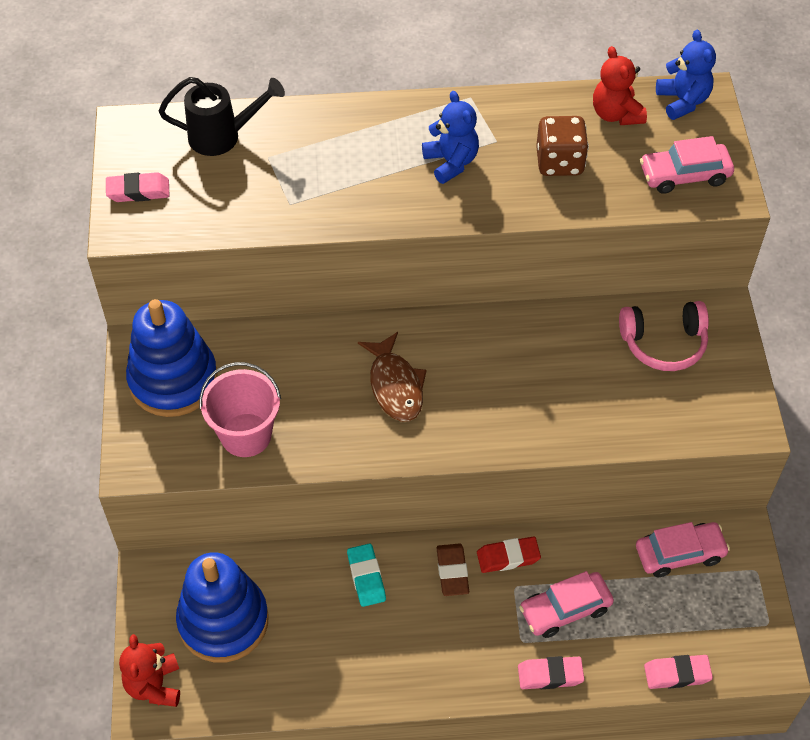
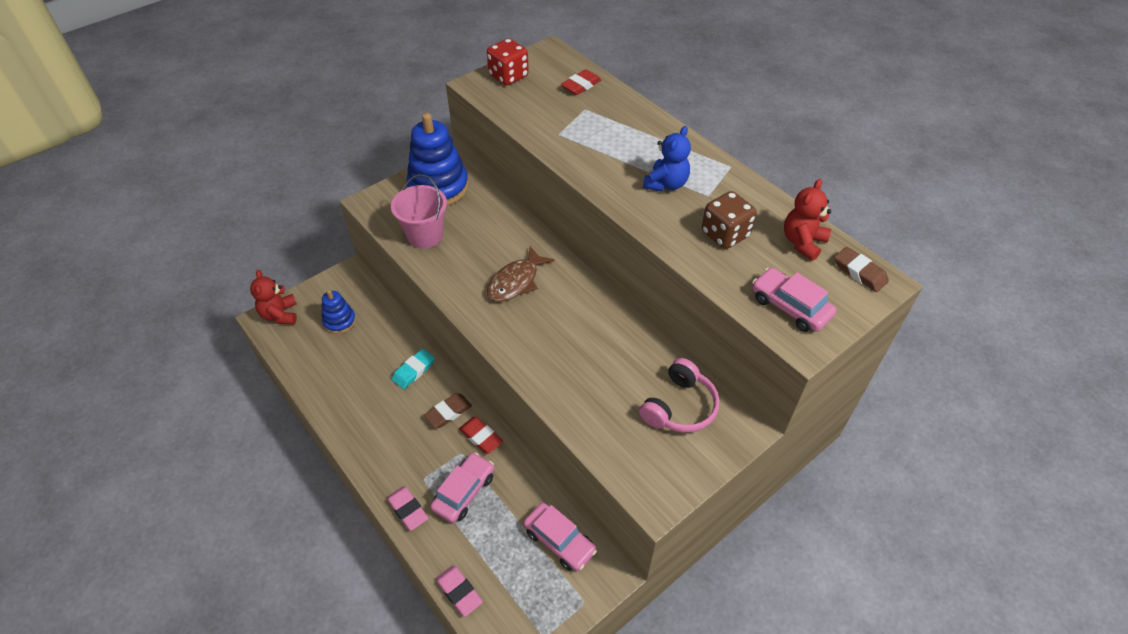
camera: 55 degrees right, 5 degrees down
(138, 191) = (508, 76): pink eraser -> red dice
(154, 685) = (280, 315): red teddy bear -> red teddy bear turned 60 degrees counterclockwise
(223, 136) = (581, 85): black watering can -> red eraser
(223, 621) = (339, 321): blue stacking toy -> blue stacking toy, size x0.53
(565, 609) = (464, 492): pink car -> pink car turned 90 degrees clockwise
(663, 343) = (679, 407): pink headphones -> pink headphones turned 105 degrees counterclockwise
(682, 101) = (859, 272): blue teddy bear -> brown eraser

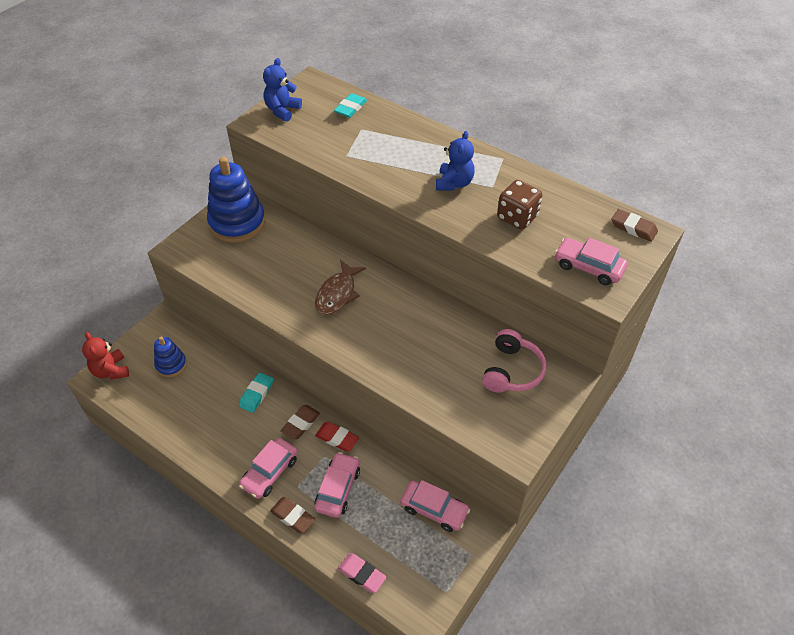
camera: 15 degrees left, 0 degrees up
(400, 456) = (270, 472): none -> pink car
(408, 510) = (293, 516): pink eraser -> brown eraser
(425, 235) = (240, 269): pink bucket -> none
(508, 76) = (282, 110): red dice -> blue teddy bear
(581, 85) = (350, 108): red eraser -> turquoise eraser
(802, 242) = (581, 212): red teddy bear -> none

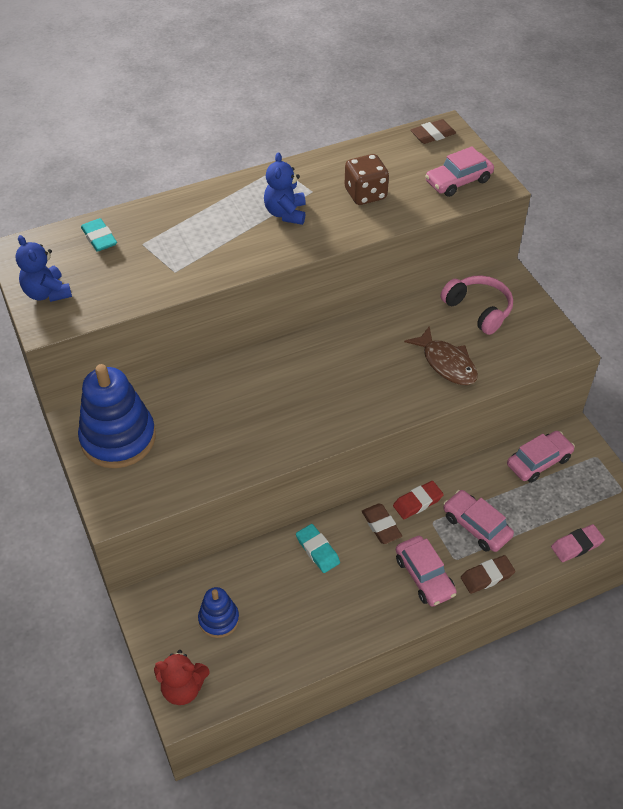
camera: 60 degrees left, 0 degrees up
(337, 294) = (296, 393): brown fish -> brown fish (446, 363)
(454, 183) = (285, 213): blue teddy bear -> blue teddy bear turned 135 degrees counterclockwise

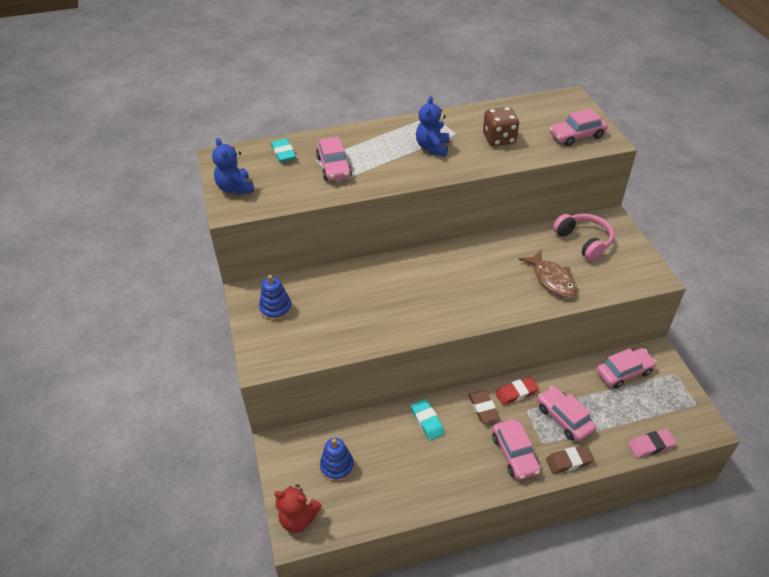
camera: 10 degrees right, 5 degrees down
(118, 438) = (276, 309): blue stacking toy -> blue stacking toy, size x0.53
(167, 251) = (334, 167): none -> pink car
(432, 135) = (559, 101): brown eraser -> none

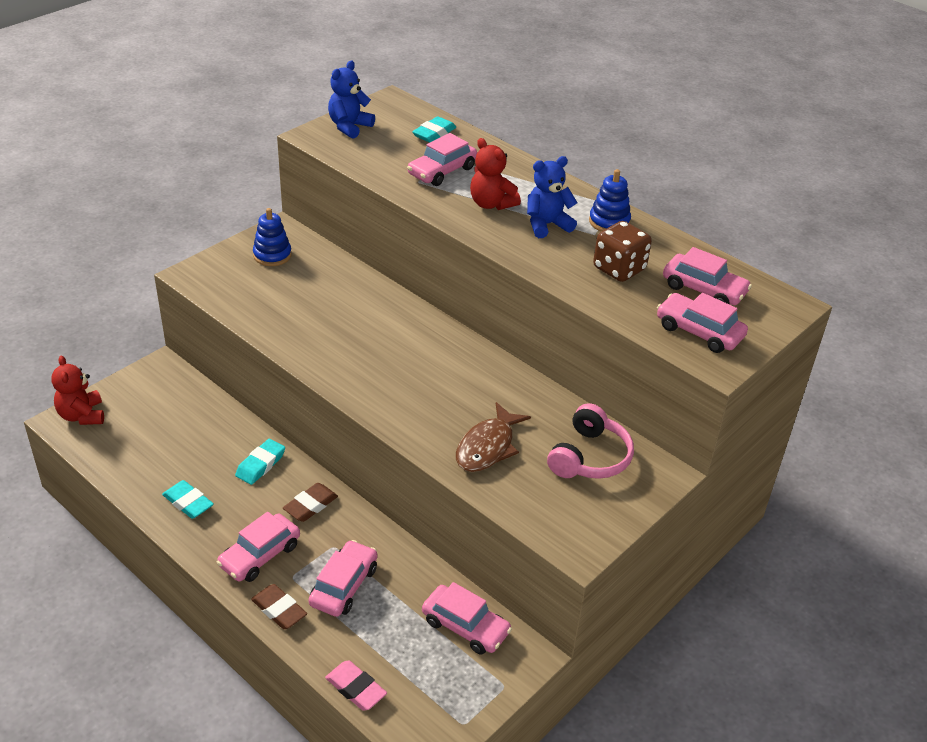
camera: 55 degrees right, 5 degrees down
(337, 466) = (159, 418): blue stacking toy -> blue stacking toy (609, 222)
(391, 161) = (491, 204): none -> red teddy bear
(440, 479) = (188, 502): none -> turquoise eraser
(516, 393) = (354, 528): red eraser -> none
(539, 118) = (704, 289): none -> pink car

